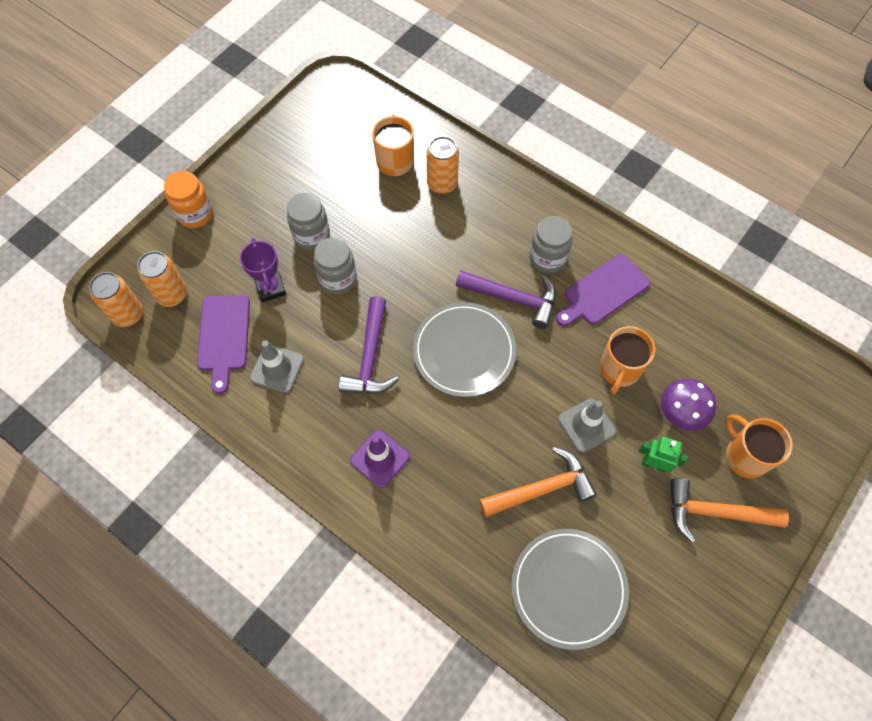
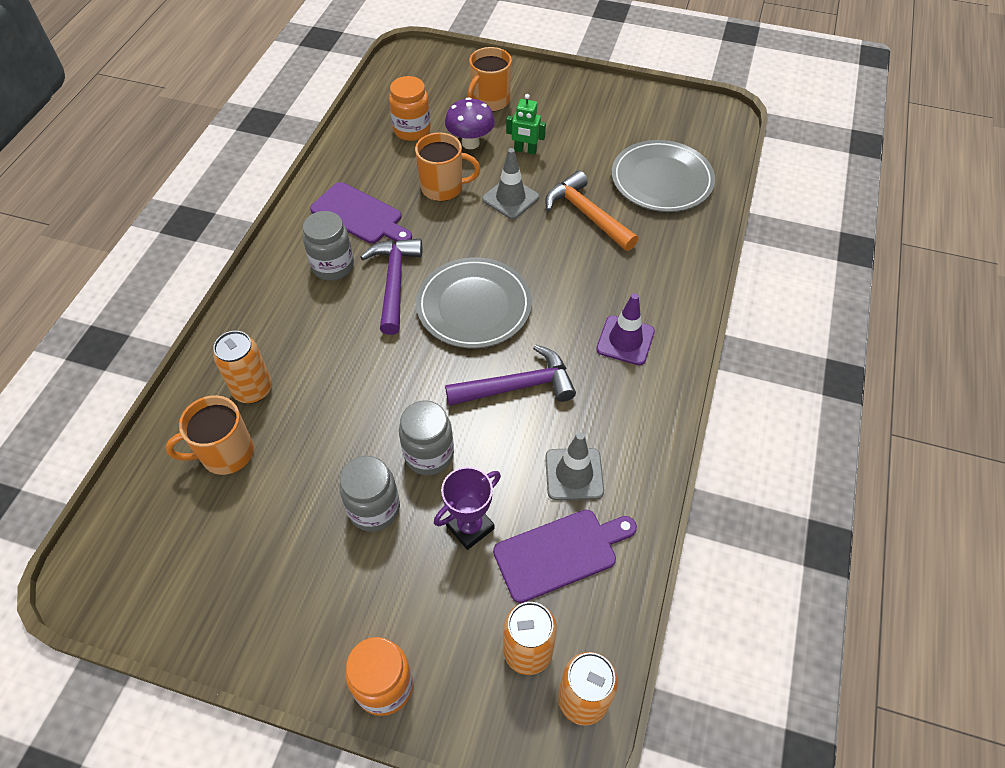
camera: 110 degrees left, 10 degrees down
(654, 464) = (525, 150): green robot -> green robot turned 75 degrees counterclockwise
(714, 365) = (412, 130): none -> orange jar
(715, 512) = (548, 110): orange hammer -> none

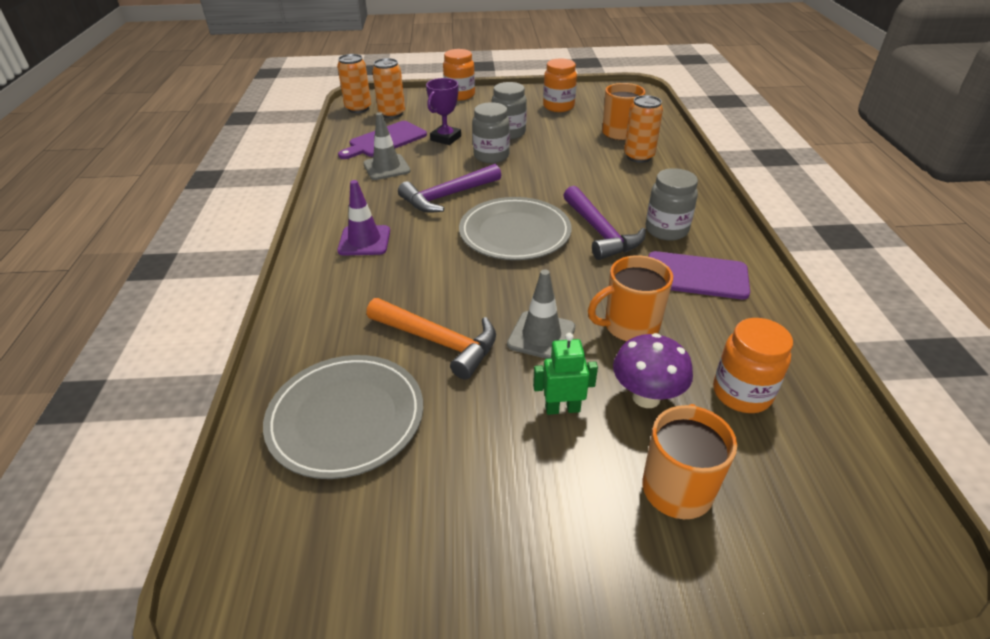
camera: 160 degrees right, 15 degrees down
(250, 569) = (558, 107): none -> orange jar

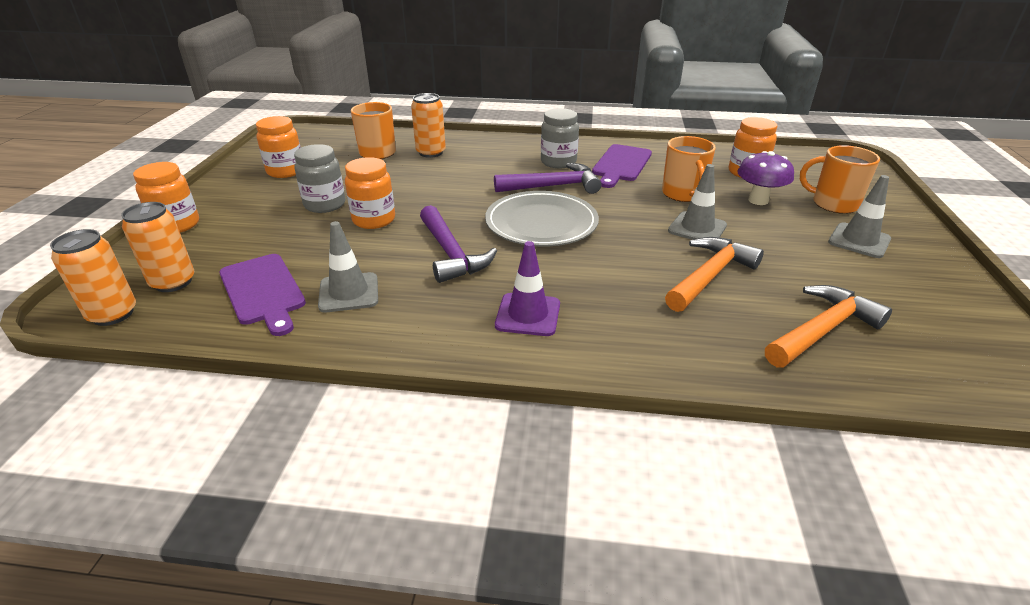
camera: 80 degrees left, 5 degrees down
(346, 418) = (822, 330): grey plate -> orange hammer
(445, 138) = (301, 244): purple trophy -> none
(491, 156) = (374, 220): grey jar -> orange jar
(560, 496) = (859, 241): none -> grey traffic cone
(562, 408) = (778, 230): green robot -> none

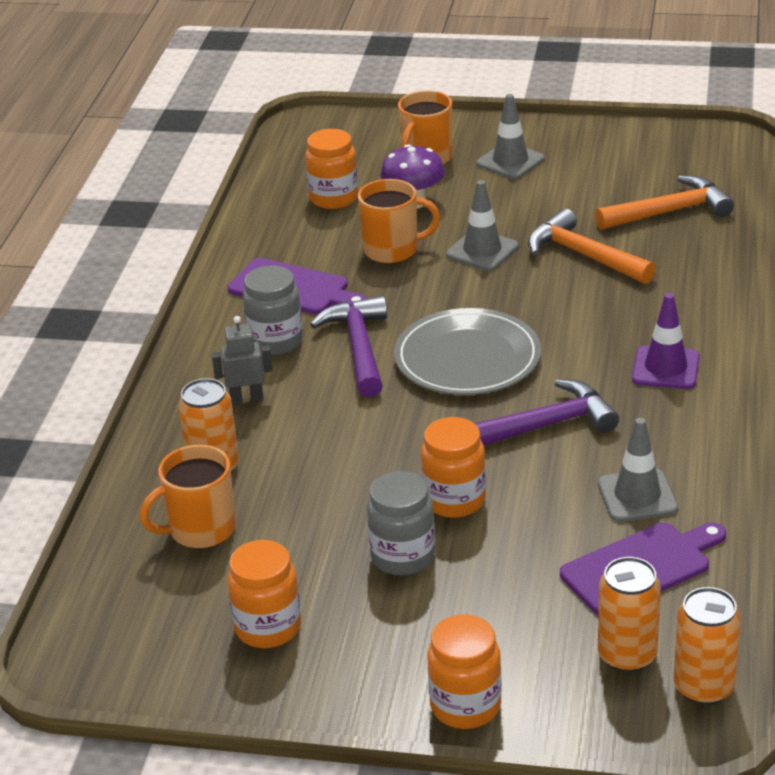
camera: 85 degrees left, 0 degrees up
(497, 157) = (246, 398): none -> grey robot
(822, 330) = (669, 212): orange hammer -> orange hammer turned 105 degrees clockwise

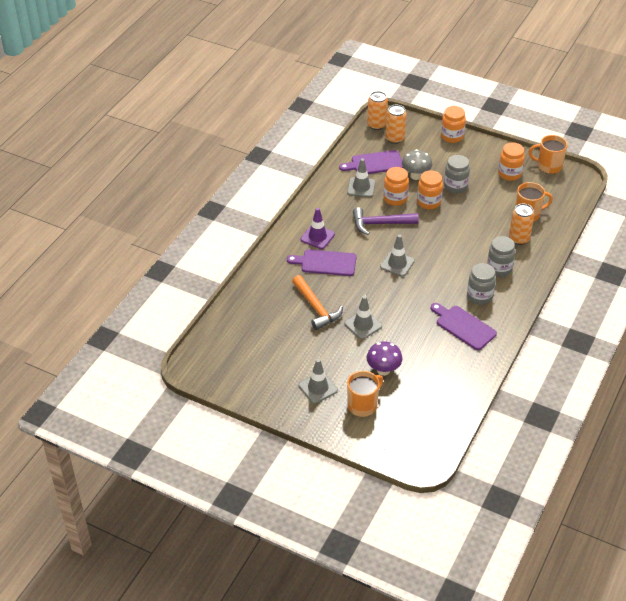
camera: 165 degrees left, 10 degrees up
(246, 398) = (499, 269): grey robot -> grey jar
(333, 198) = (425, 387): orange jar -> orange jar (395, 198)
(359, 348) = (442, 282): purple hammer -> none
(393, 250) = (407, 338): orange mug -> orange mug (548, 166)
(467, 358) = (397, 264): grey plate -> grey traffic cone
(516, 559) = (416, 176): none -> grey mushroom
(615, 327) = (326, 263): none -> purple cutting board
(669, 212) = (258, 324): orange hammer -> none

